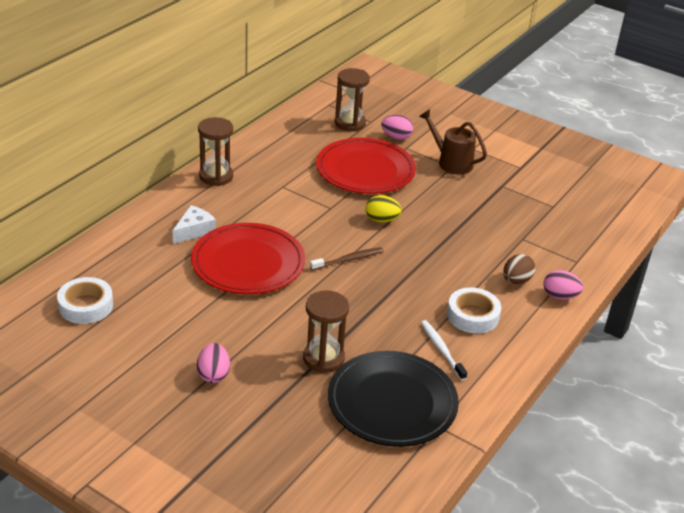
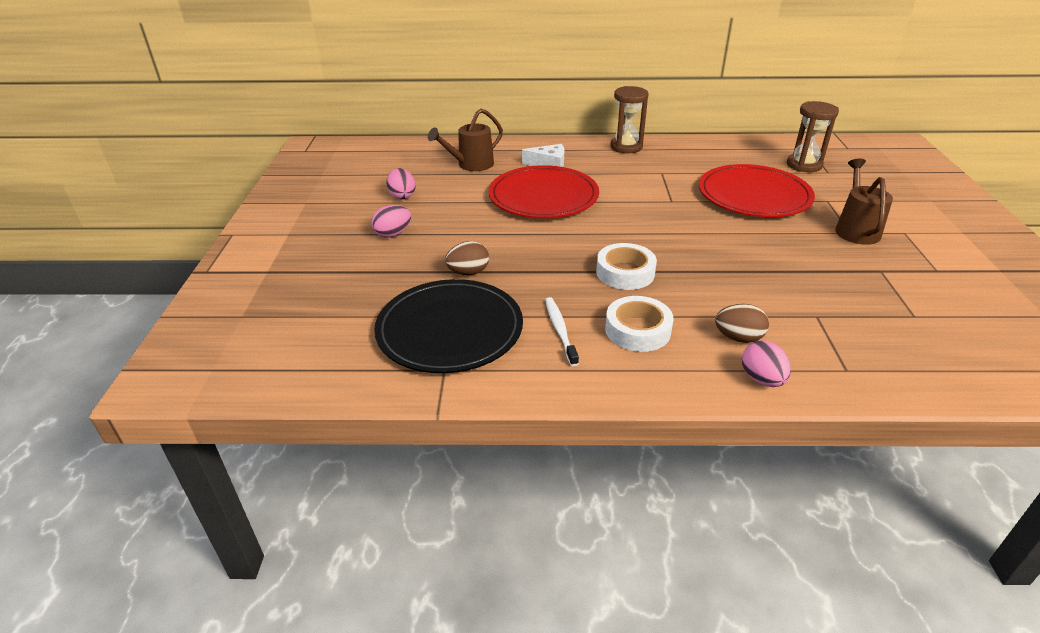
camera: 60 degrees right, 0 degrees up
(86, 306) = (413, 164): white tape -> white tape (625, 273)
(136, 272) = (471, 165): none -> brown watering can
(323, 358) = (468, 272): brown hourglass -> brown egg
(348, 260) = (616, 234): brown toothbrush -> none
(381, 220) = (698, 228): yellow egg -> none
(396, 137) = (832, 190): pink egg -> pink egg (402, 196)
(441, 349) = (560, 330): white toothbrush -> white toothbrush turned 45 degrees counterclockwise

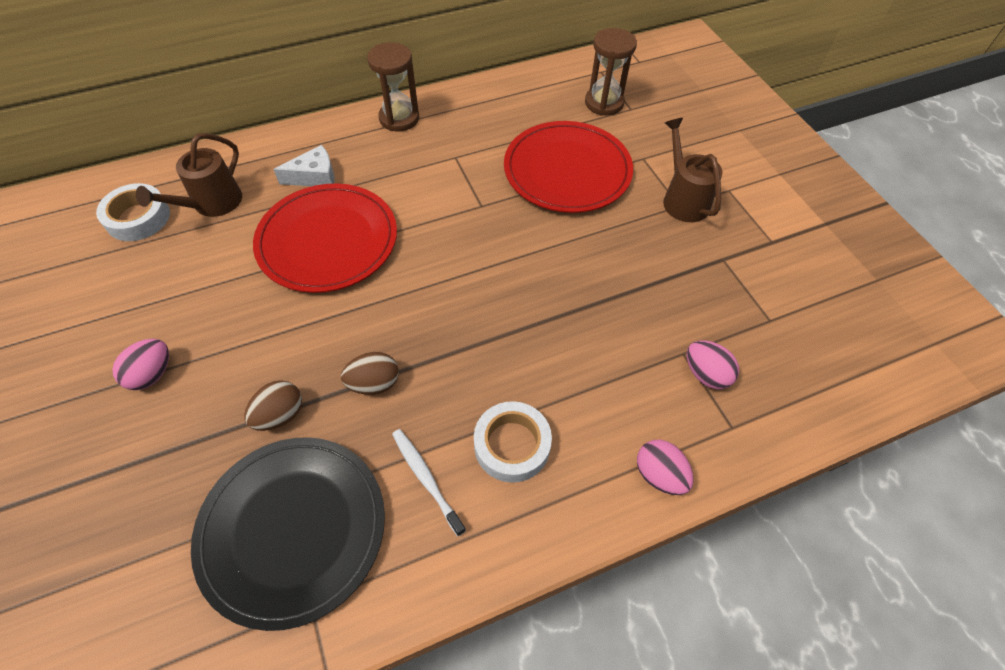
camera: 25 degrees left, 20 degrees up
(402, 196) = (137, 293): pink egg -> pink egg (706, 374)
(625, 273) = (468, 351): white tape -> white tape (138, 218)
(738, 338) = (618, 417): brown egg -> brown egg (374, 383)

